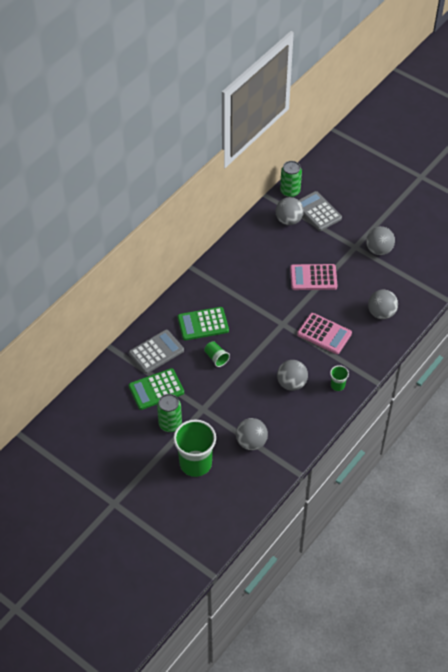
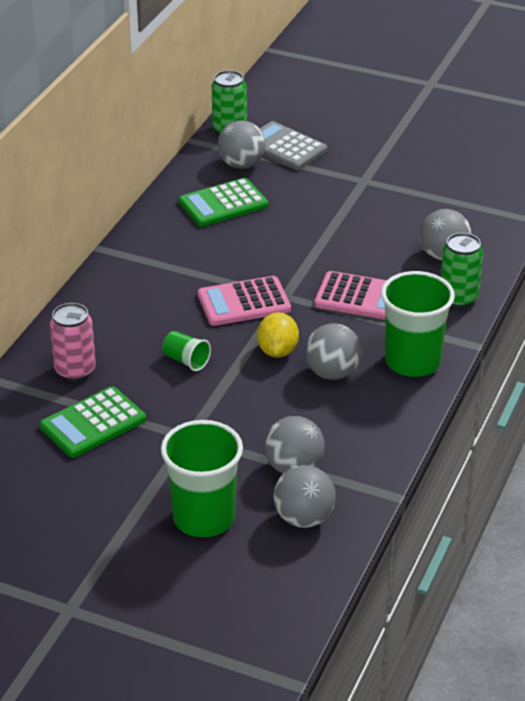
camera: 15 degrees left, 15 degrees down
(156, 352) = (75, 370): grey calculator -> pink can
(170, 424) = (136, 469): green can -> green can (458, 298)
(203, 324) = (146, 319): green calculator -> green calculator (223, 204)
(267, 362) = (277, 351): none -> yellow lemon
(313, 278) = (312, 229): pink calculator -> pink calculator (244, 302)
(337, 385) = (412, 361): green cup -> green cup, size x2.15
(379, 250) = (404, 178): grey ball -> grey ball (304, 518)

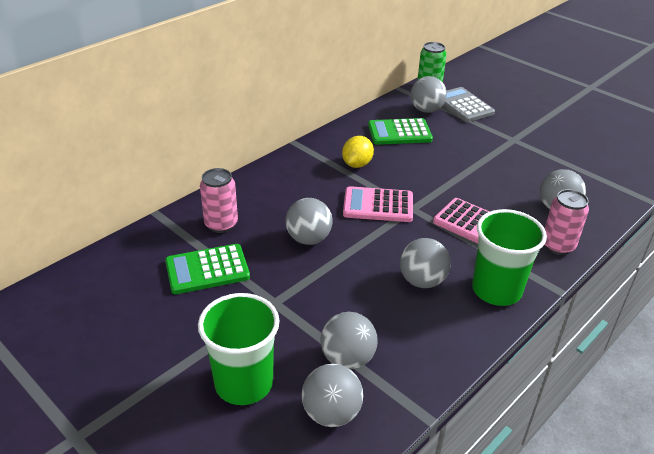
camera: 20 degrees right, 0 degrees up
(186, 361) = (308, 239): green cup -> grey ball
(277, 351) = (385, 250): yellow lemon -> yellow lemon (357, 164)
(458, 298) = (558, 246): green can -> pink can

